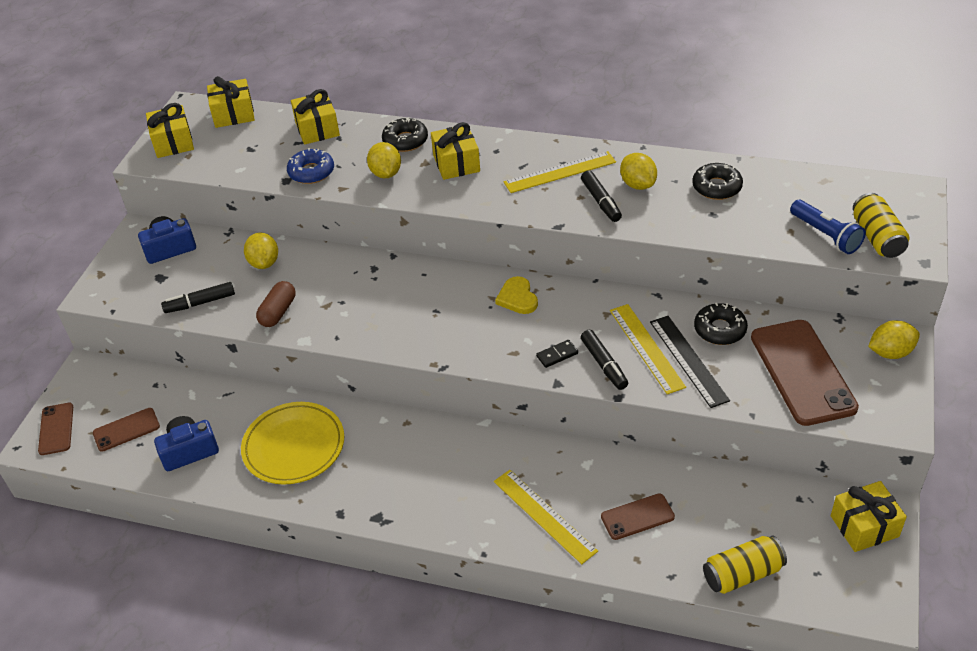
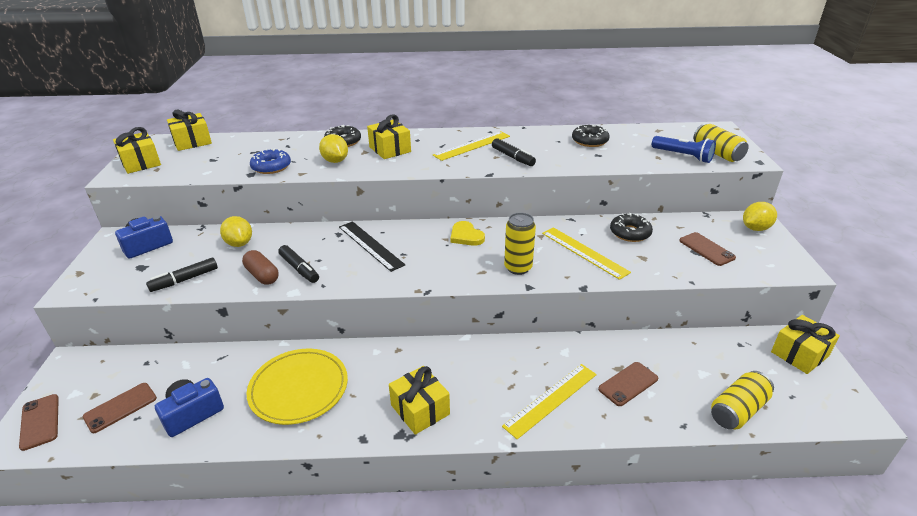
camera: 20 degrees left, 10 degrees down
(278, 312) = (262, 275): brown capsule -> brown capsule turned 45 degrees counterclockwise
(317, 129) = (267, 143): yellow gift -> yellow gift (420, 409)
(544, 515) = (551, 399): yellow ruler -> yellow ruler turned 75 degrees counterclockwise
(557, 355) = (518, 268): black domino -> yellow can
(604, 364) = (558, 268): black marker -> black marker (299, 269)
(637, 184) = (533, 146): yellow lemon -> none
(688, 360) = (620, 255): black ruler -> black ruler (370, 245)
(802, 372) = (706, 249): brown phone -> brown phone, size x0.52

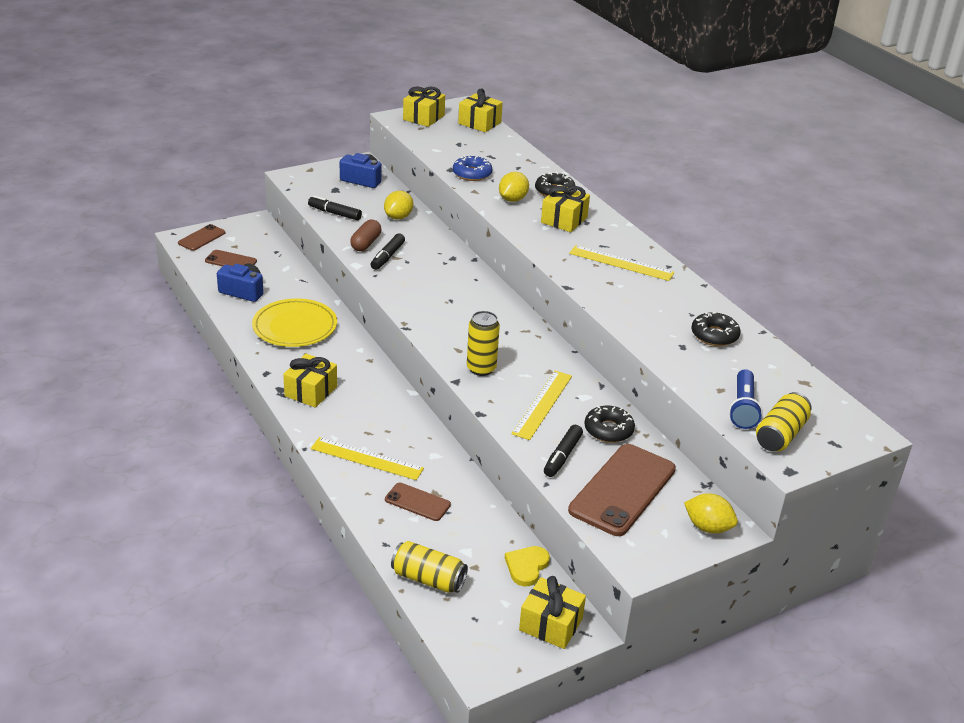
camera: 60 degrees right, 0 degrees up
(370, 245) = (449, 279): black ruler -> none
(466, 236) = (509, 326): yellow heart -> yellow heart (526, 567)
(513, 157) = (618, 293): black marker -> black marker (562, 456)
(706, 249) = (622, 490): brown phone -> brown phone, size x1.94

